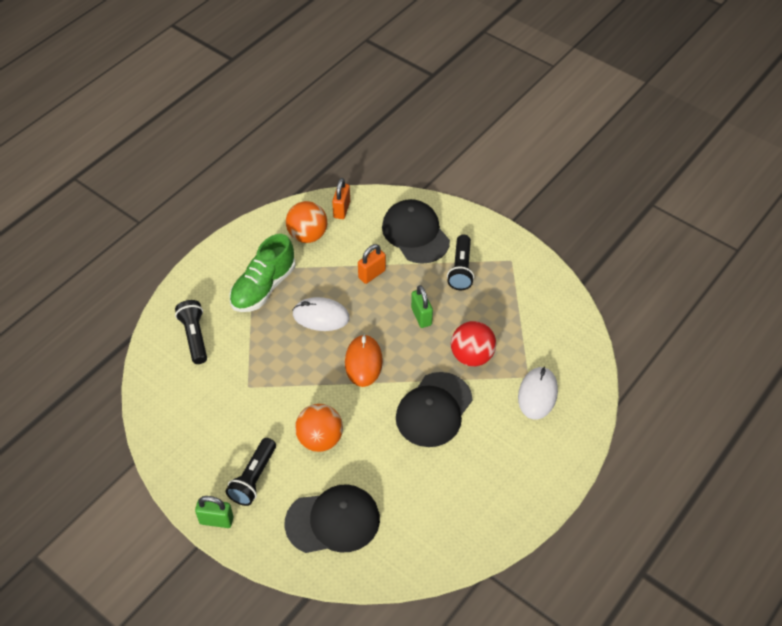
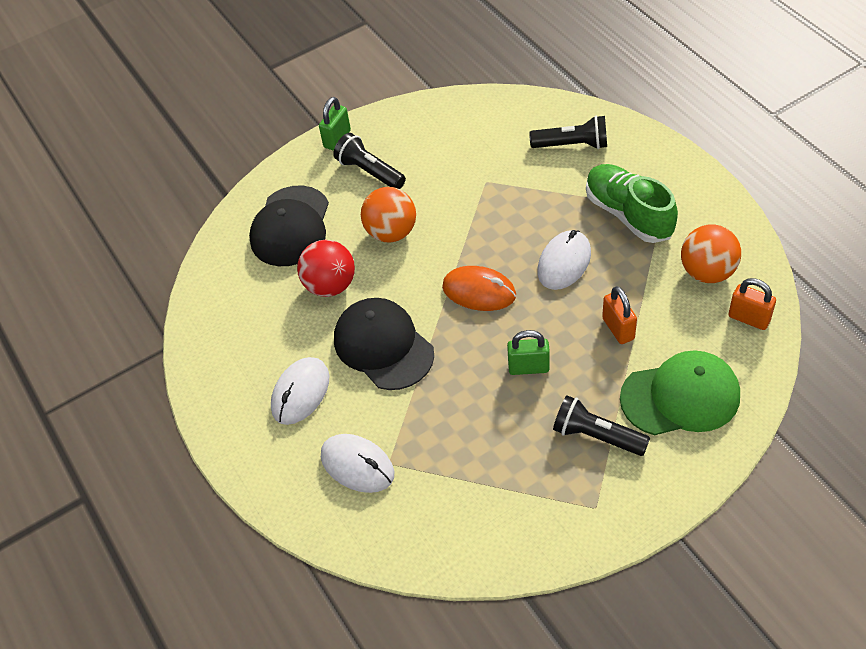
camera: 115 degrees right, 0 degrees up
(415, 234) = (680, 396): black cap -> green cap
(472, 356) = (445, 407): red ball -> red ball (330, 285)
(494, 451) = (300, 393): none -> white mouse

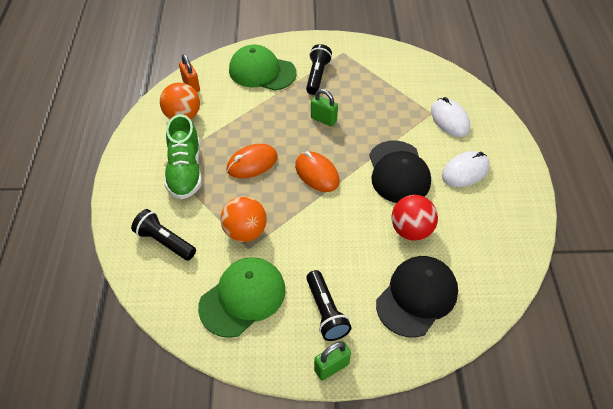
camera: 155 degrees left, 0 degrees up
(391, 232) = (344, 246): orange ball -> orange ball (245, 231)
(454, 143) = (243, 297): none -> green cap
(564, 262) = (252, 163): white mouse -> orange mouse
(596, 436) = (317, 76): black flashlight -> black flashlight turned 135 degrees counterclockwise
(618, 329) = (259, 114): orange padlock -> none

